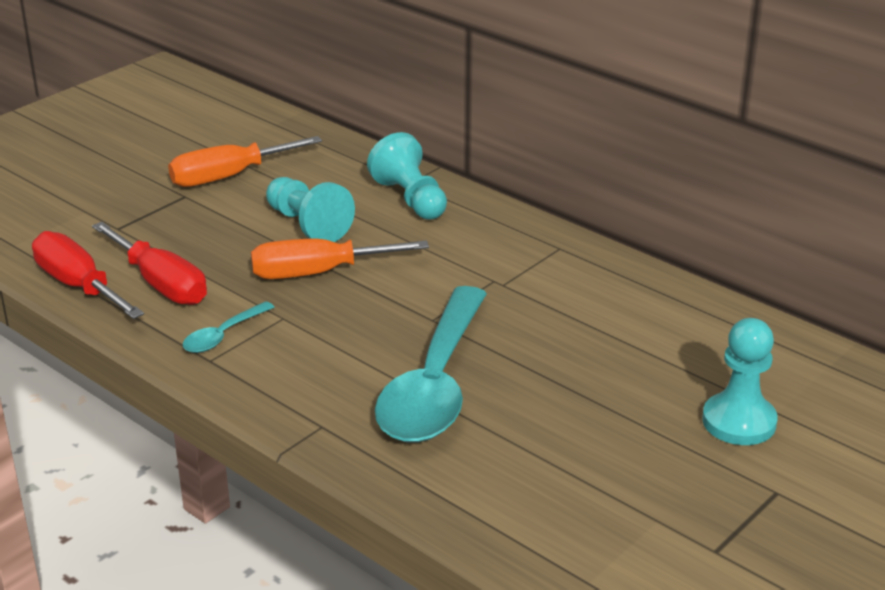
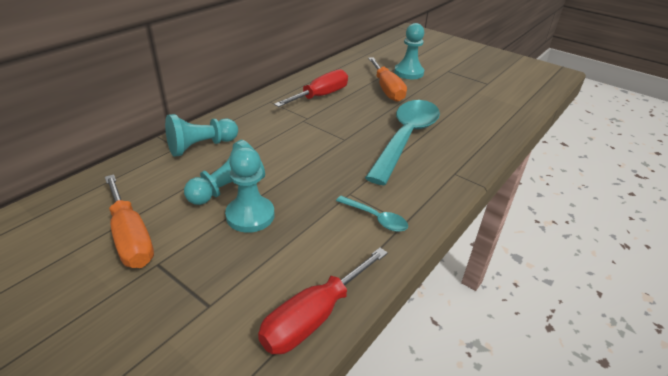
camera: 95 degrees left, 5 degrees up
(161, 284) = (310, 260): red screwdriver -> red screwdriver (320, 96)
(250, 243) = (250, 215): none -> turquoise pawn
(318, 273) = (294, 181): orange screwdriver -> orange screwdriver (387, 89)
(435, 384) = (405, 138): turquoise spoon -> turquoise spoon turned 75 degrees counterclockwise

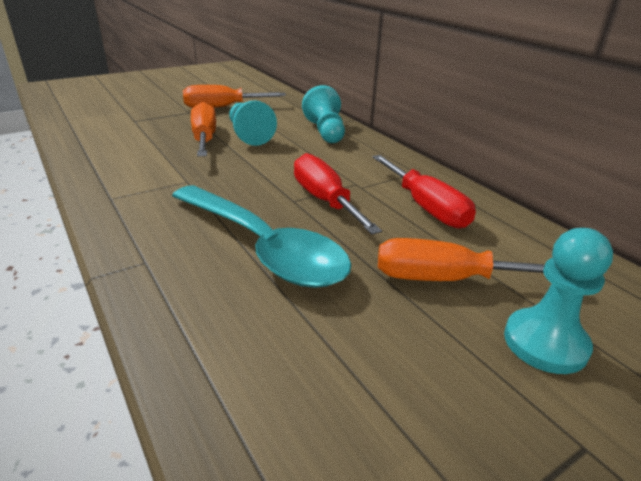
camera: 110 degrees right, 5 degrees down
(250, 215) = (204, 138): turquoise pawn -> orange screwdriver
(314, 317) = (77, 143): red screwdriver -> red screwdriver (325, 200)
(376, 218) = (135, 185): turquoise spoon -> none

